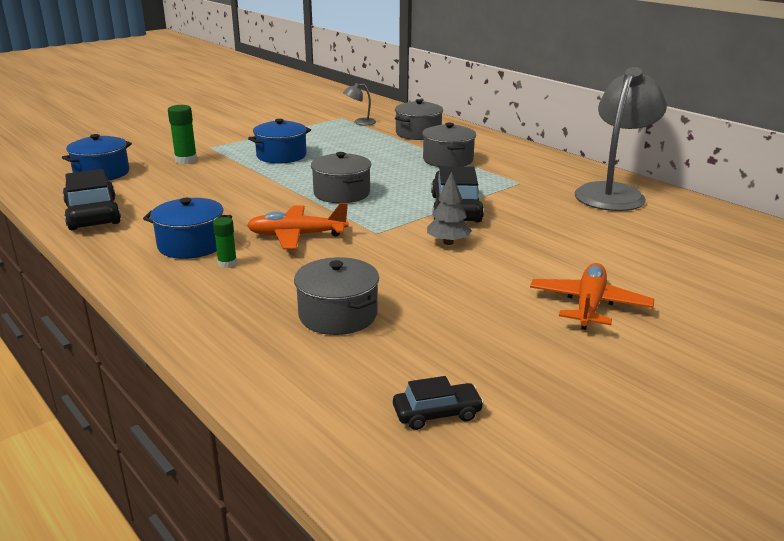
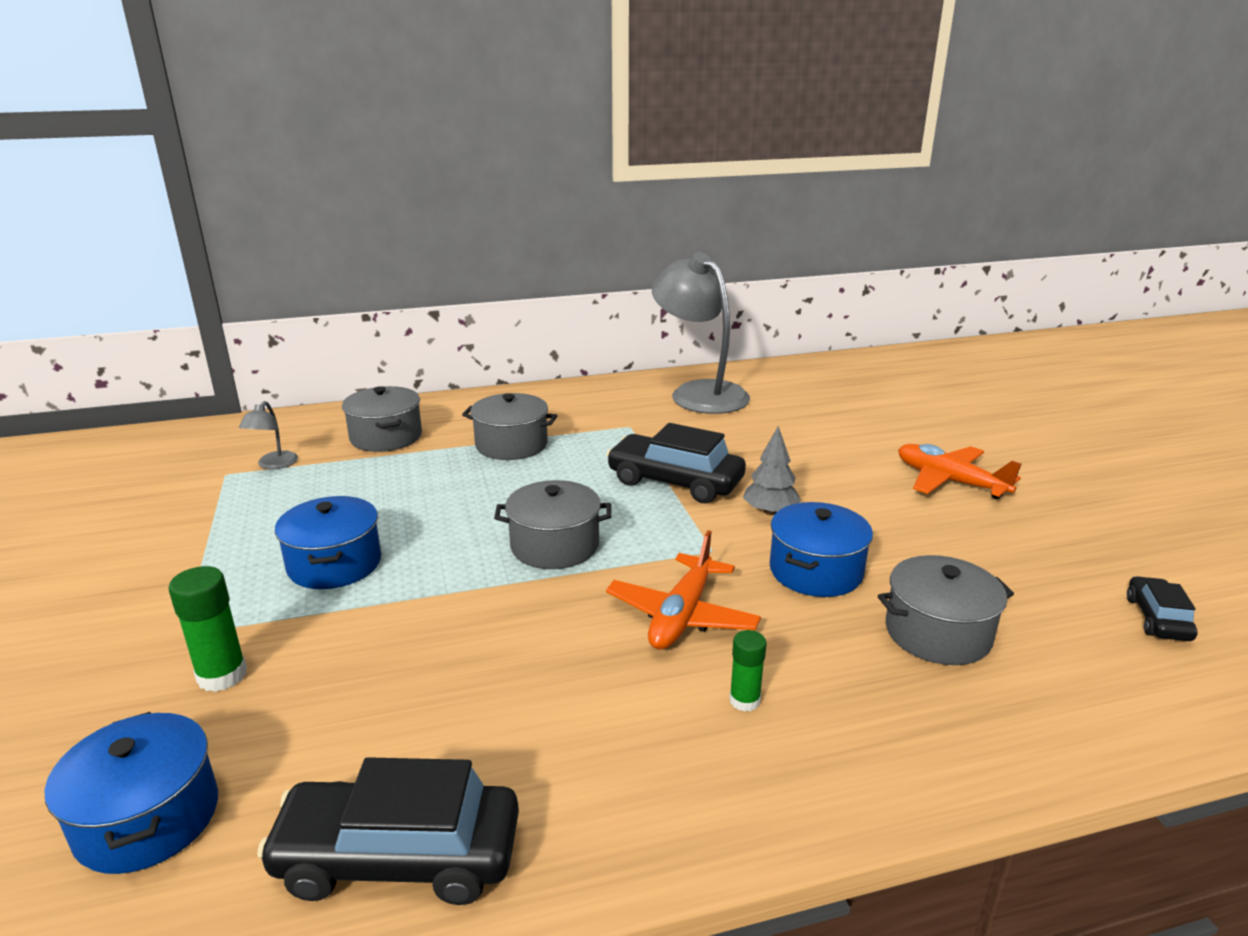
camera: 65 degrees left, 0 degrees up
(191, 245) = (651, 729): blue pot -> blue pot (816, 571)

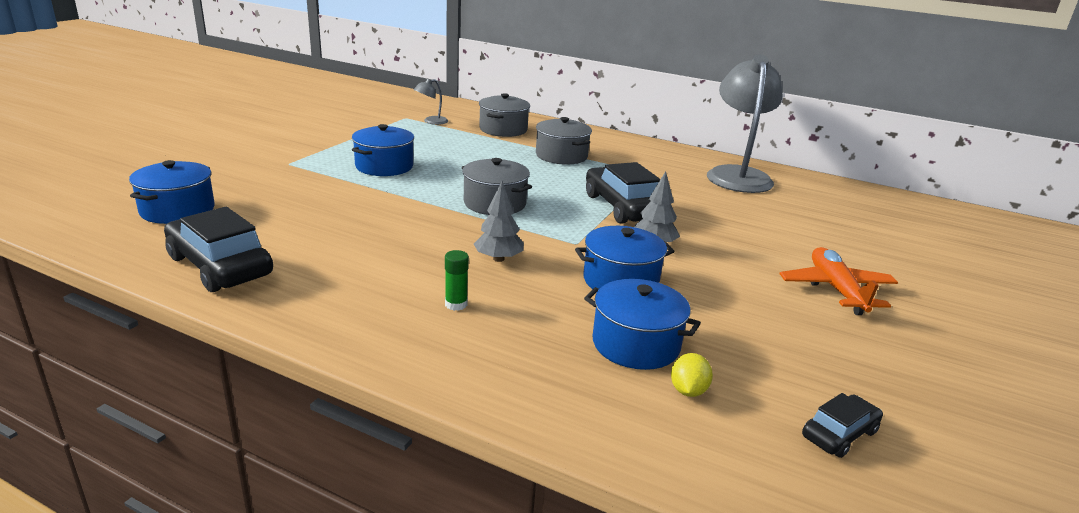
camera: 40 degrees right, 0 degrees up
(222, 675) = (274, 182): green glue stick -> none
(681, 615) = (498, 259): orange plane -> grey tree
(937, 633) = (636, 344): grey pot -> blue pot
(1039, 652) = (688, 391): none -> yellow lemon

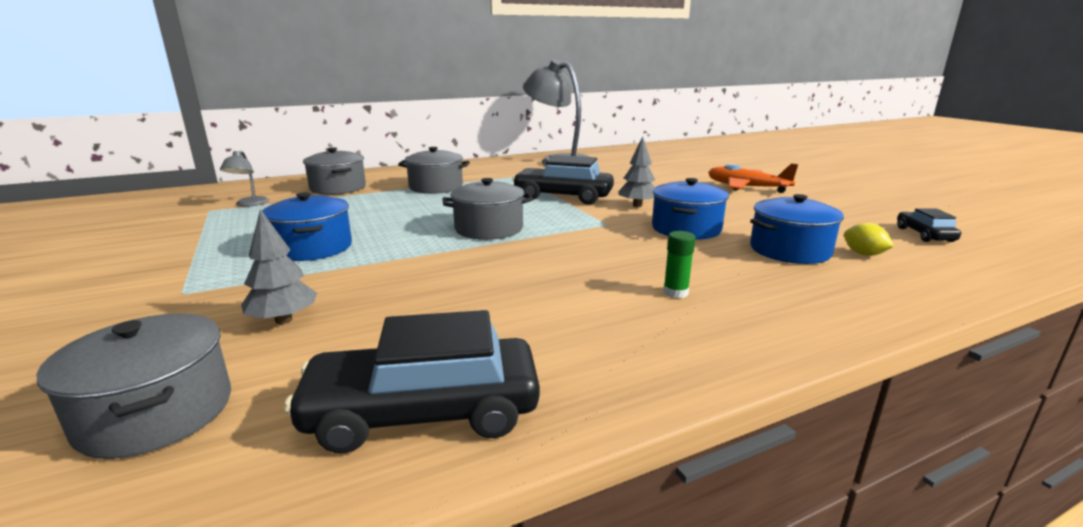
camera: 50 degrees left, 5 degrees down
(177, 210) = (156, 413): blue pot -> grey pot
(498, 259) = (602, 255): grey tree -> grey tree (283, 320)

